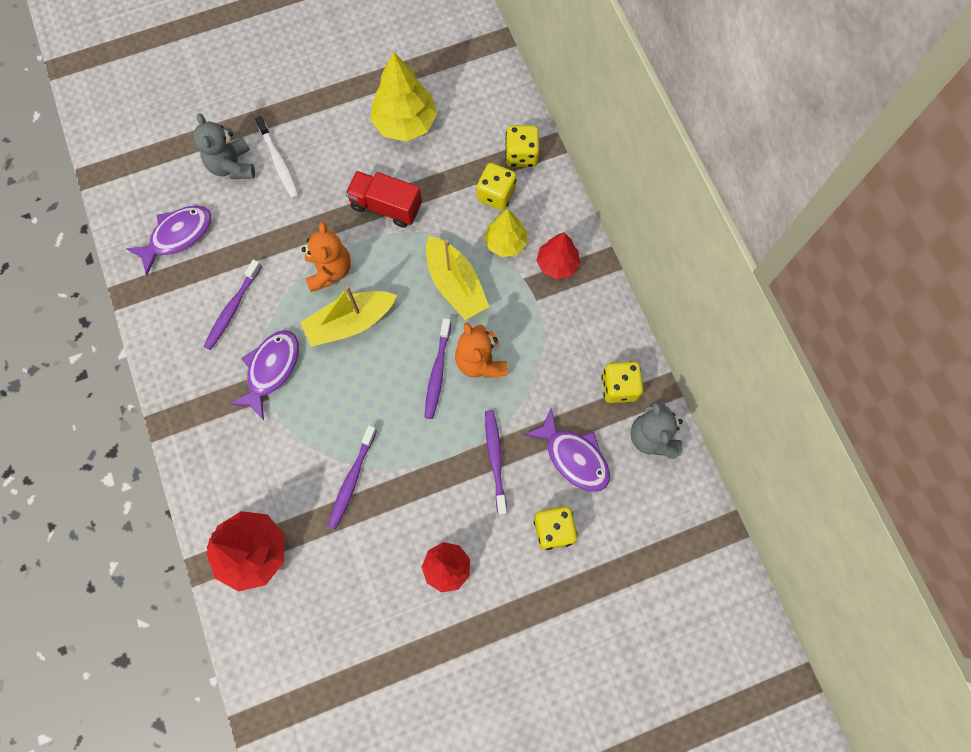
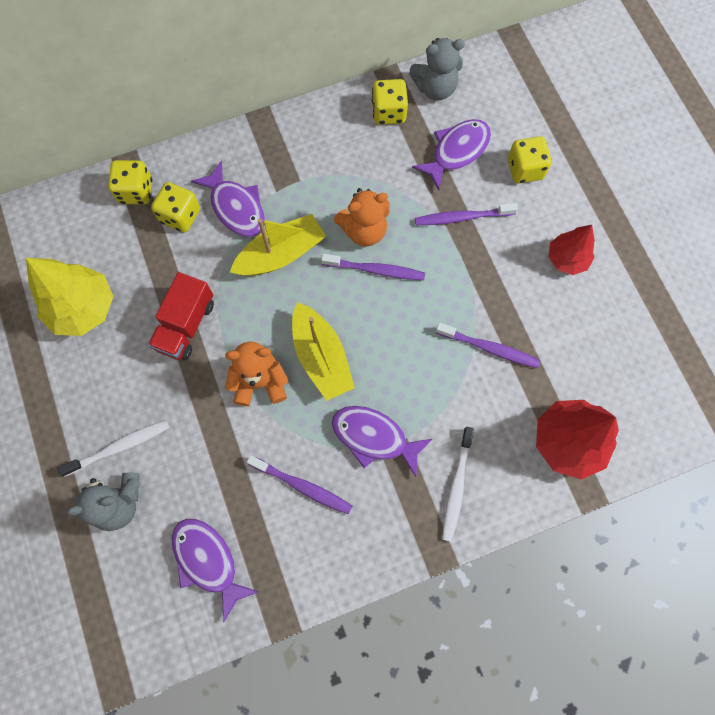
camera: 90 degrees left, 0 degrees up
(219, 442) = (456, 486): none -> white toothbrush
(505, 242) = (236, 207): yellow tree -> purple fish
(557, 264) = (262, 161): red tree -> none

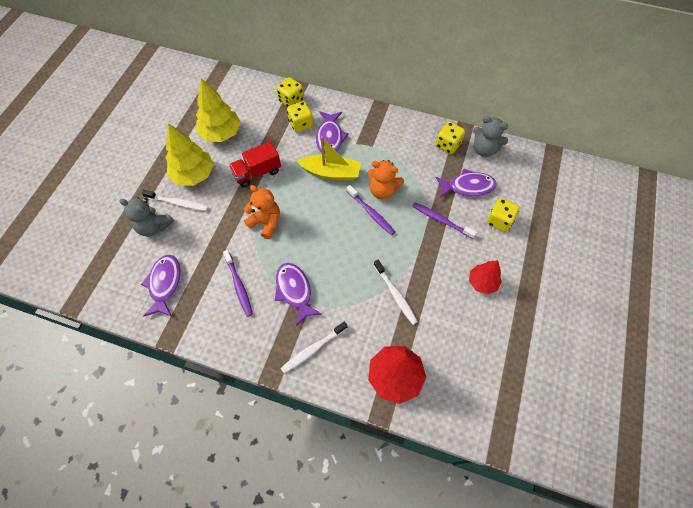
camera: 40 degrees right, 10 degrees down
(102, 393) = (193, 175): none -> yellow tree
(321, 357) = (305, 233): yellow boat -> none
(489, 348) = (395, 294): purple toothbrush -> white toothbrush

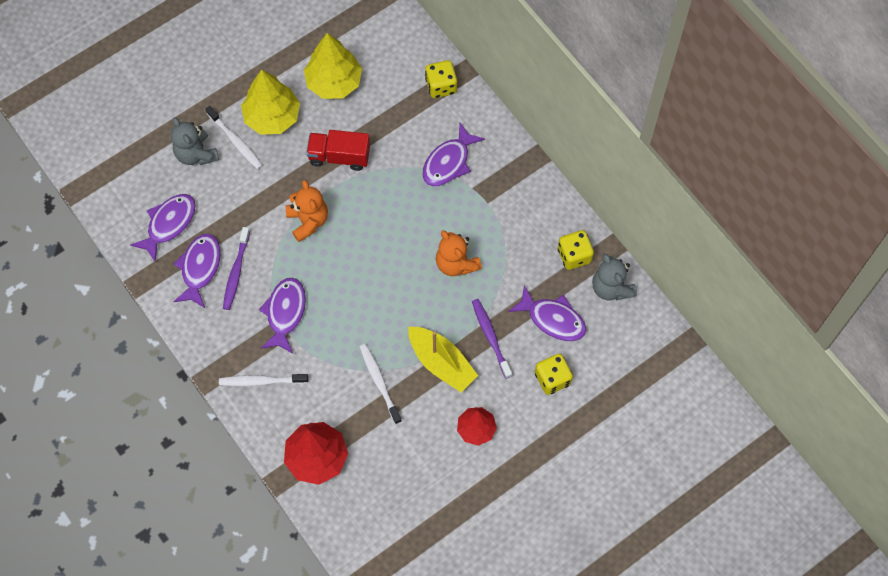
camera: 35 degrees right, 5 degrees up
(209, 300) = (200, 268): none -> purple fish
(301, 124) = (429, 124): yellow dice -> none
(331, 173) = (417, 206): yellow boat -> yellow boat (441, 363)
(371, 213) = (423, 281): purple toothbrush -> none
(395, 294) = (379, 382): white toothbrush -> white toothbrush turned 150 degrees clockwise

